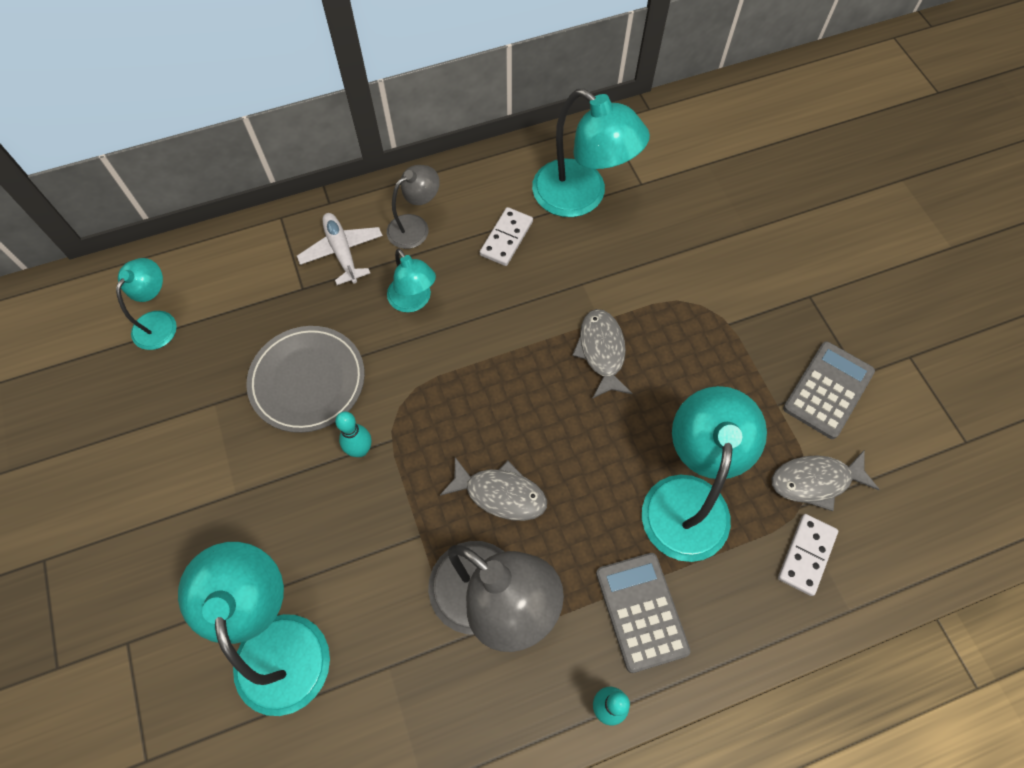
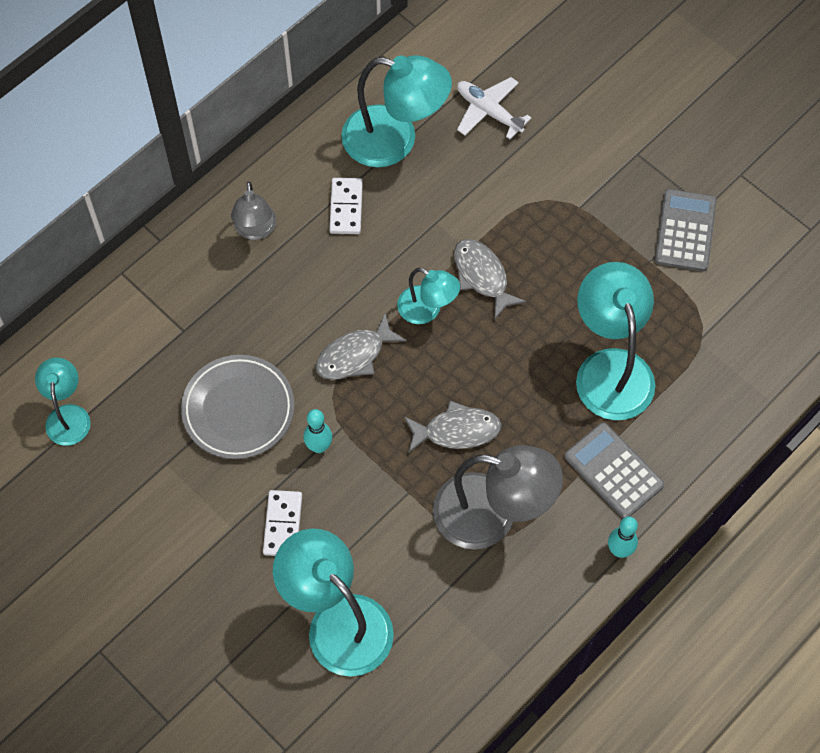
camera: 25 degrees left, 0 degrees up
(342, 252) = (200, 282): white plane -> white plane (488, 111)
(413, 301) = (293, 300): turquoise lamp -> turquoise lamp (427, 310)
(415, 226) = (255, 230): grey lamp -> grey lamp turned 150 degrees clockwise
(806, 555) = (721, 372): white domino -> white domino (282, 524)
(815, 481) = (705, 311): grey fish -> grey fish (354, 355)

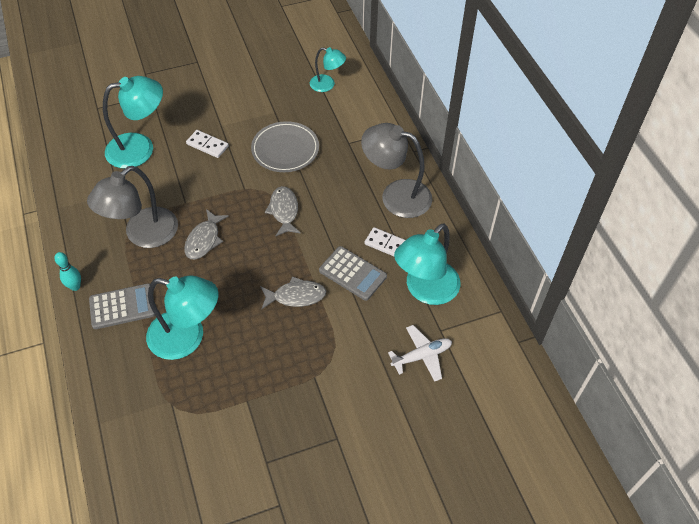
camera: 115 degrees right, 10 degrees down
(255, 230) = (396, 195): grey lamp -> grey lamp, size x1.78
(319, 446) = (239, 175): turquoise bowling pin -> none
(427, 310) = (291, 257): turquoise lamp -> none
(685, 231) = (255, 437): grey calculator -> grey calculator (352, 273)

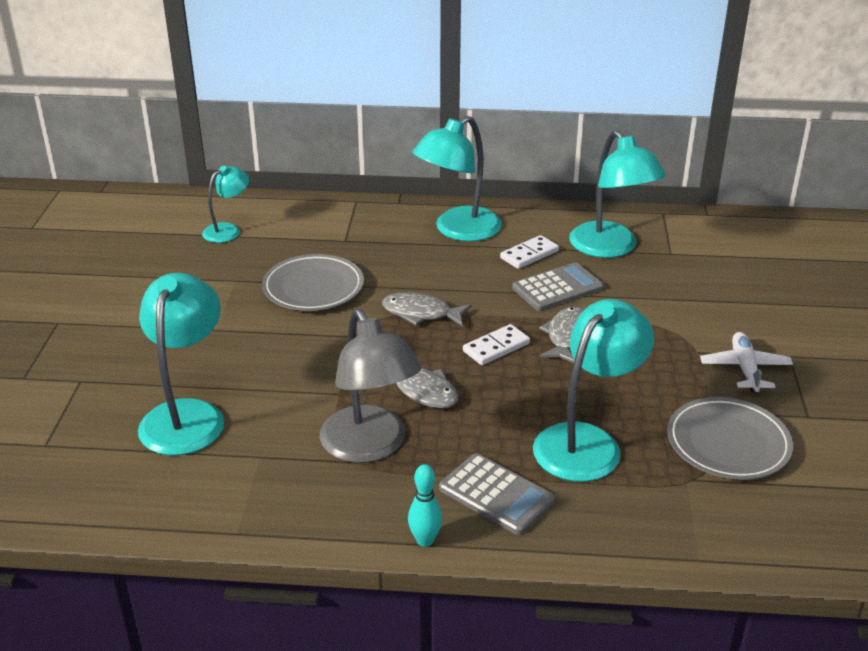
camera: 65 degrees left, 20 degrees down
(122, 307) = (496, 495): grey calculator -> grey calculator turned 120 degrees clockwise
(207, 145) = (243, 349): white domino -> white domino (496, 347)
(215, 417) = (728, 443): none -> grey plate
(396, 195) = (458, 230): grey lamp -> turquoise lamp
(422, 356) = (699, 273): white plane -> white plane (745, 369)

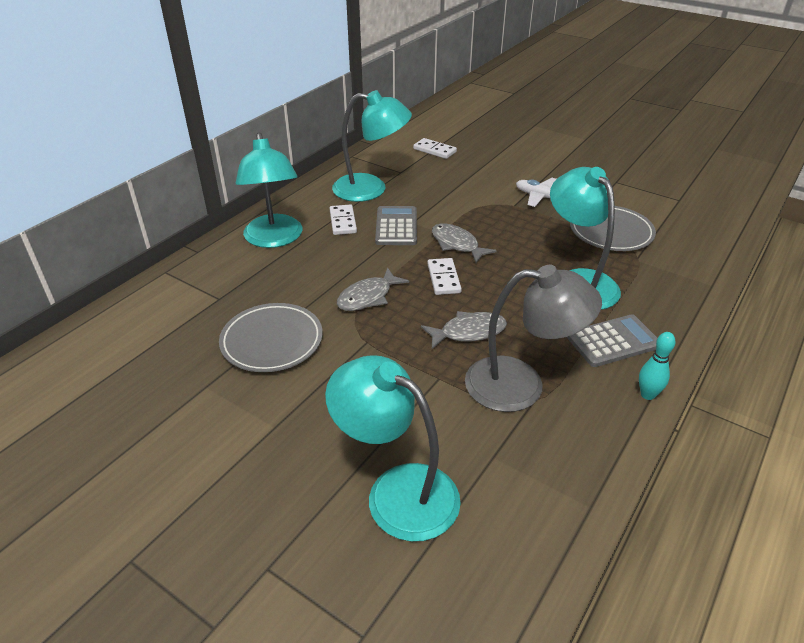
camera: 60 degrees left, 5 degrees up
(228, 230) = (111, 364): turquoise lamp -> none
(751, 258) = (434, 150): none -> white domino

